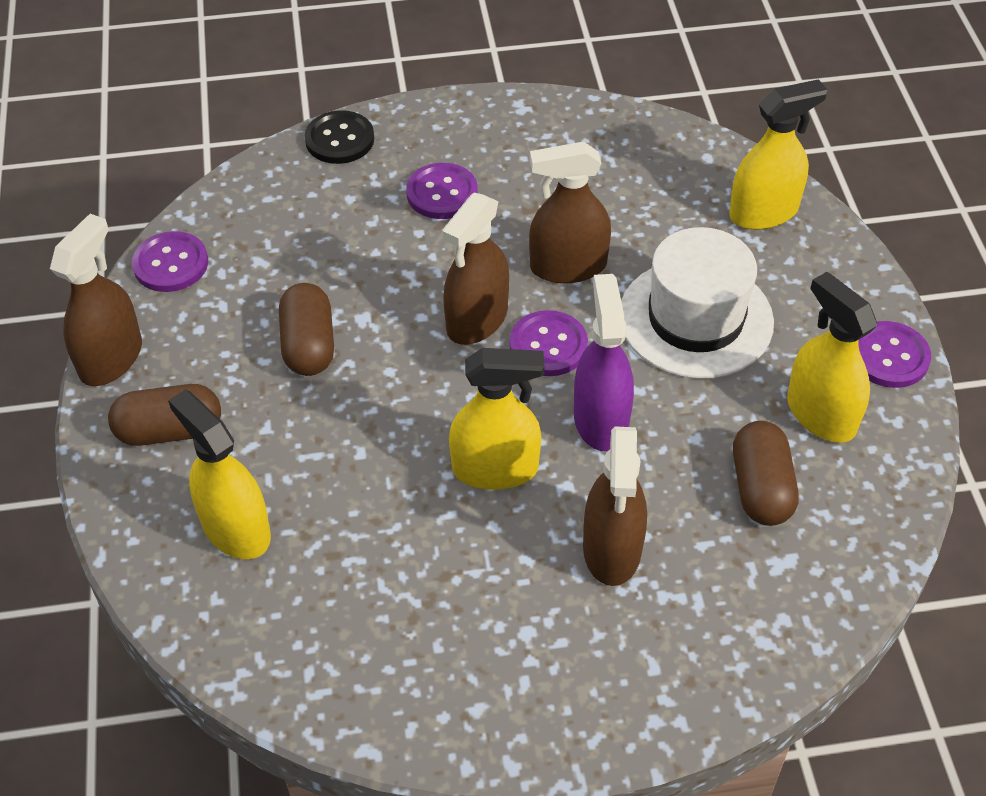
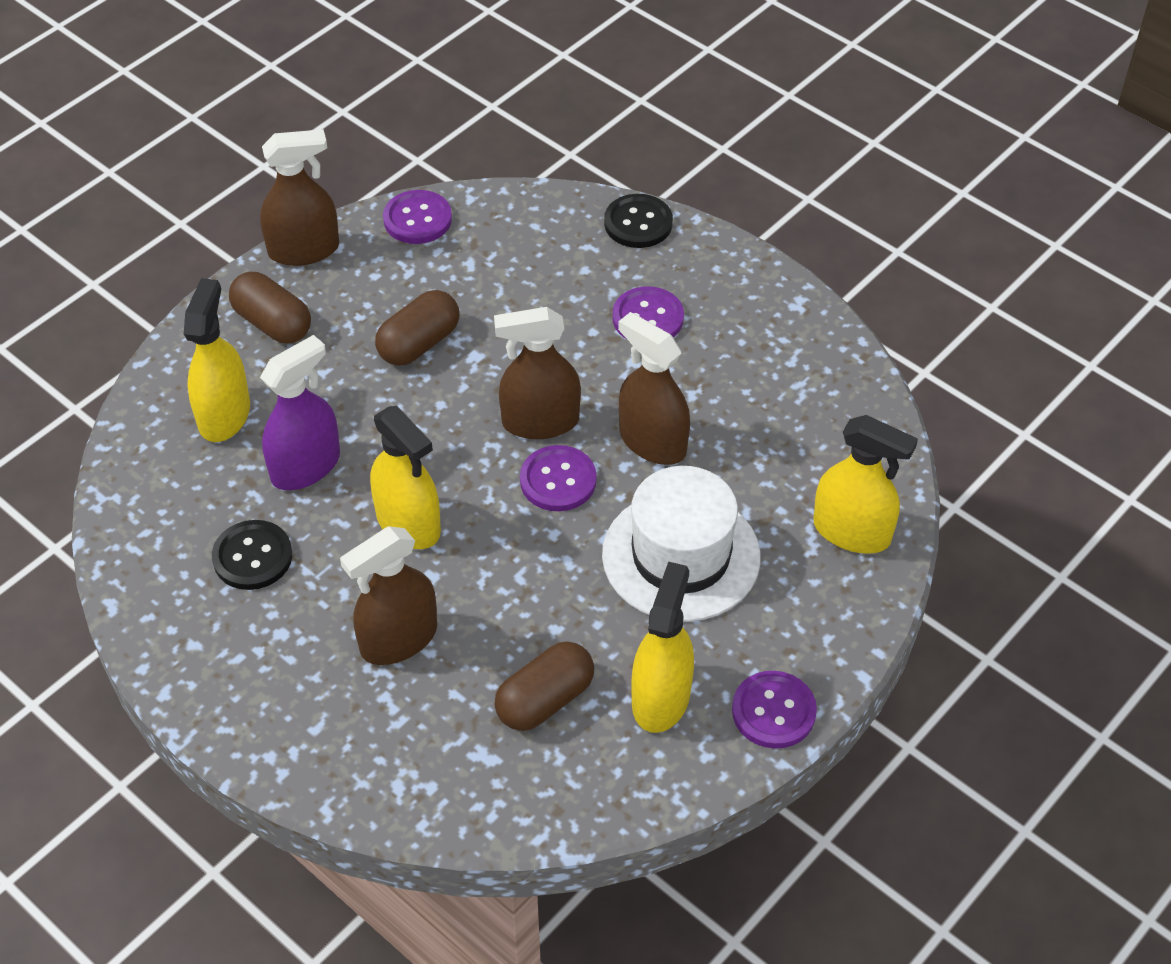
camera: 50 degrees right, 0 degrees up
(421, 603) = (252, 557): none -> black button
(601, 419) = (516, 557): purple spray bottle -> purple spray bottle (305, 466)

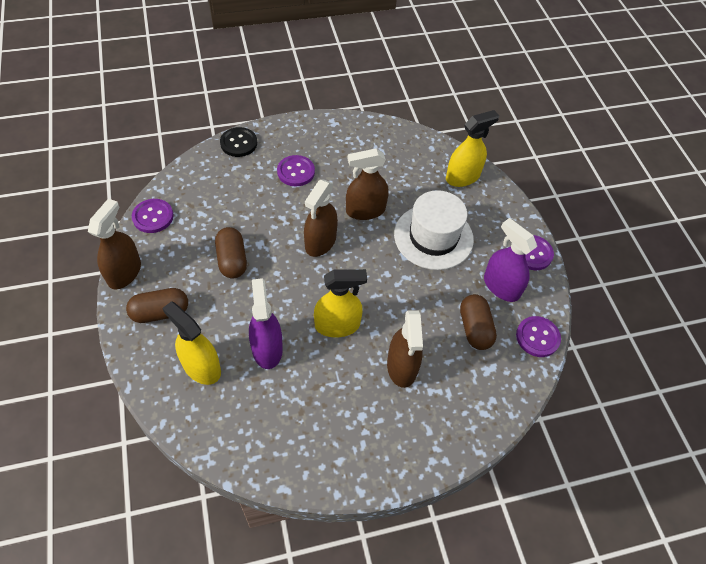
camera: 60 degrees left, 5 degrees up
(252, 557) = (305, 403): black button -> none
(558, 480) = (359, 255): purple button -> purple button (537, 337)
(661, 698) = (501, 286): yellow spray bottle -> purple spray bottle

